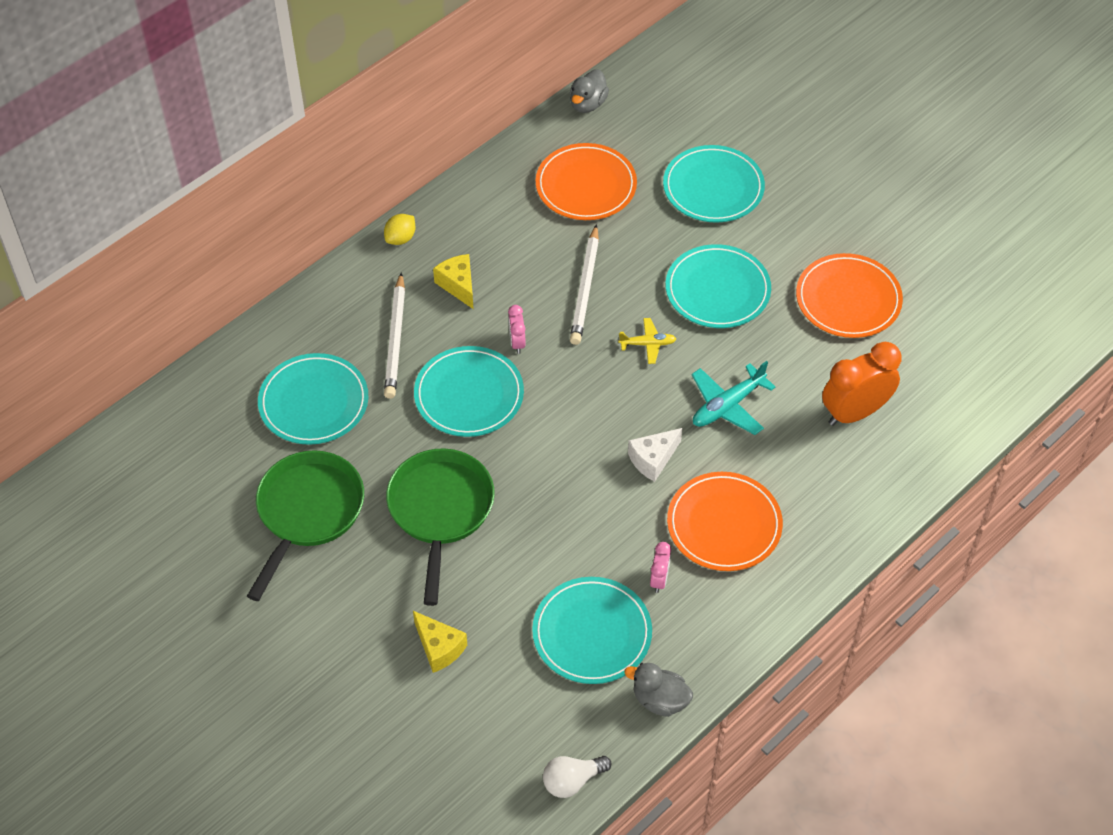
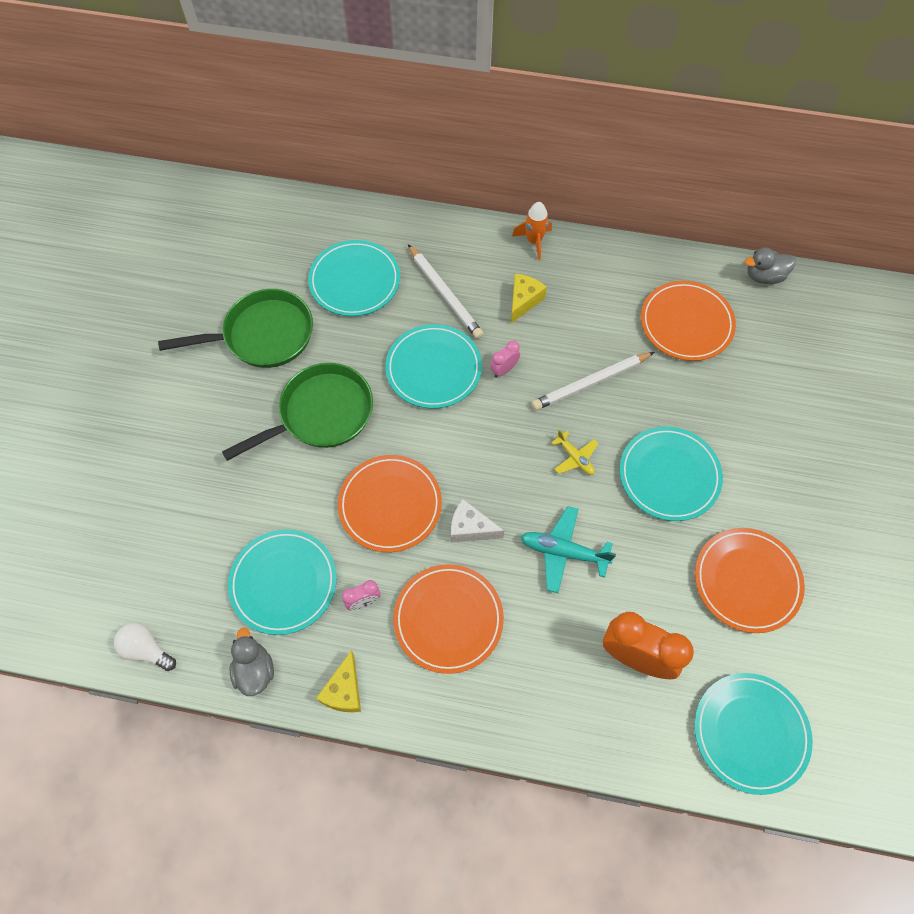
camera: 55 degrees right, 10 degrees up
(395, 339) = (445, 294): white pencil -> white pencil turned 90 degrees counterclockwise
(400, 238) = (534, 241): yellow lemon -> orange rocket
(439, 648) = (205, 487): yellow cheese -> yellow cheese (344, 691)
(581, 507) = (390, 505): none -> orange plate
(713, 187) = (766, 410): turquoise plate -> turquoise plate (750, 733)

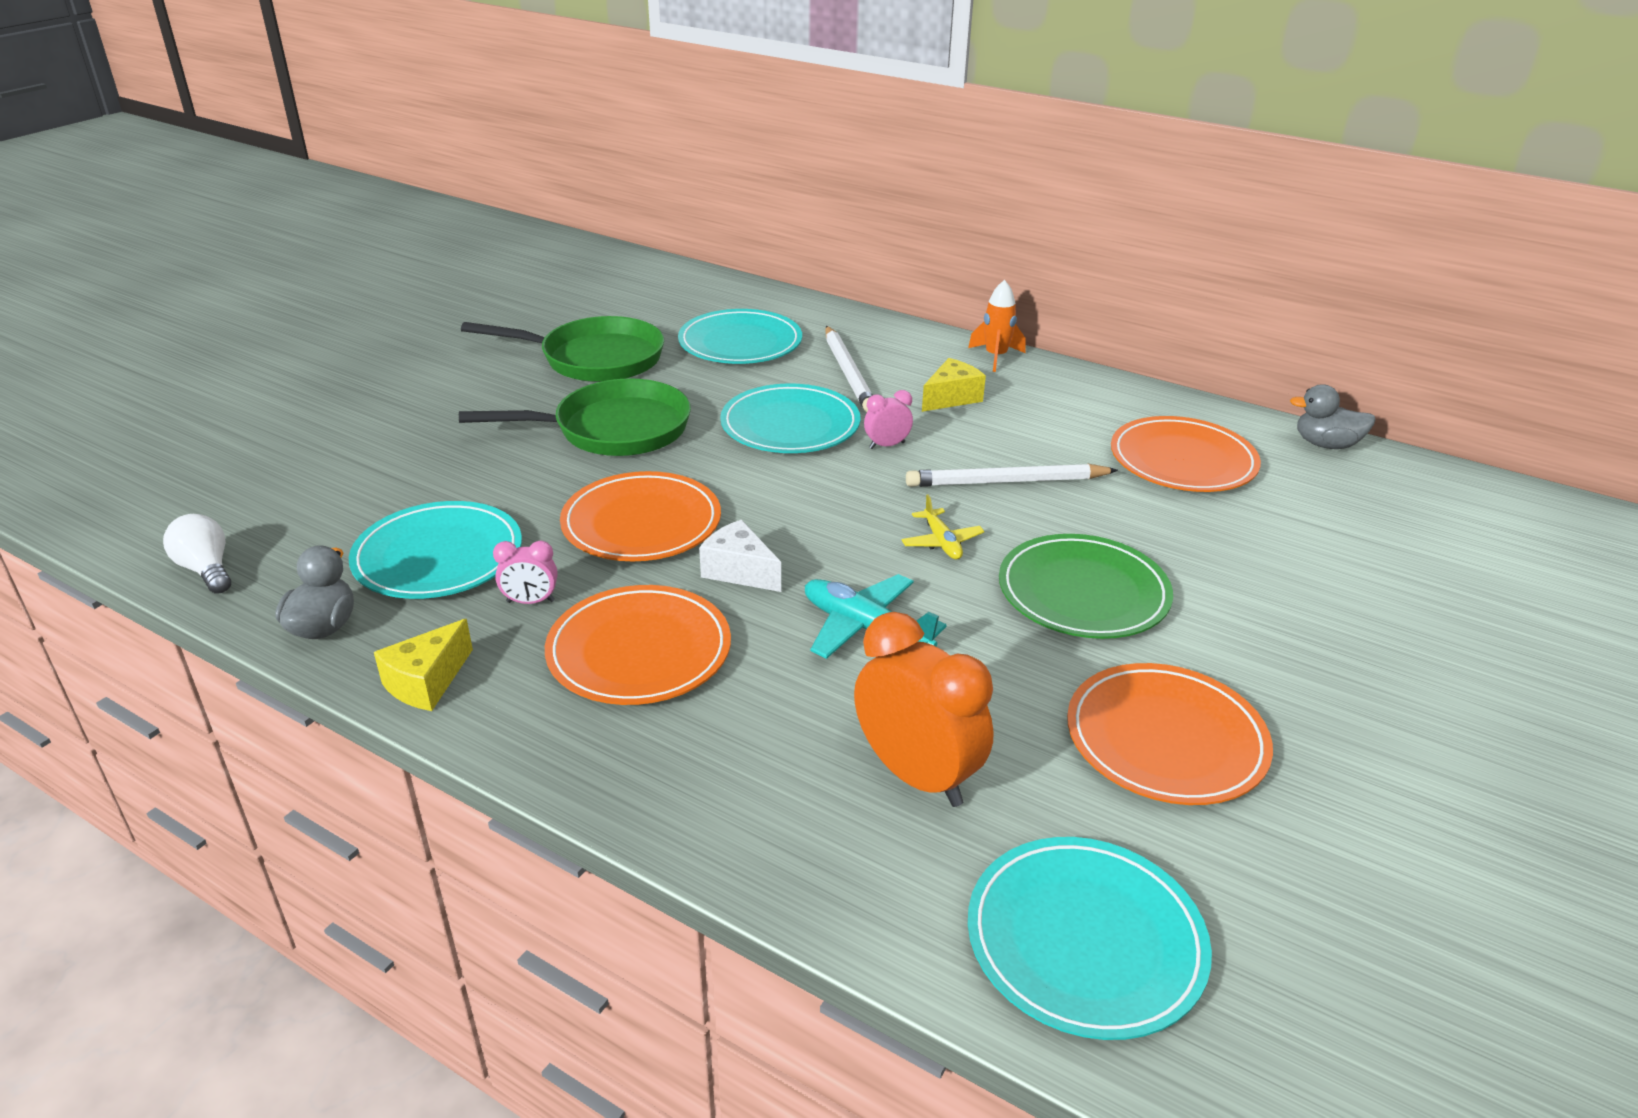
camera: 20 degrees right, 30 degrees down
(669, 475) = (1083, 592): turquoise plate -> green plate

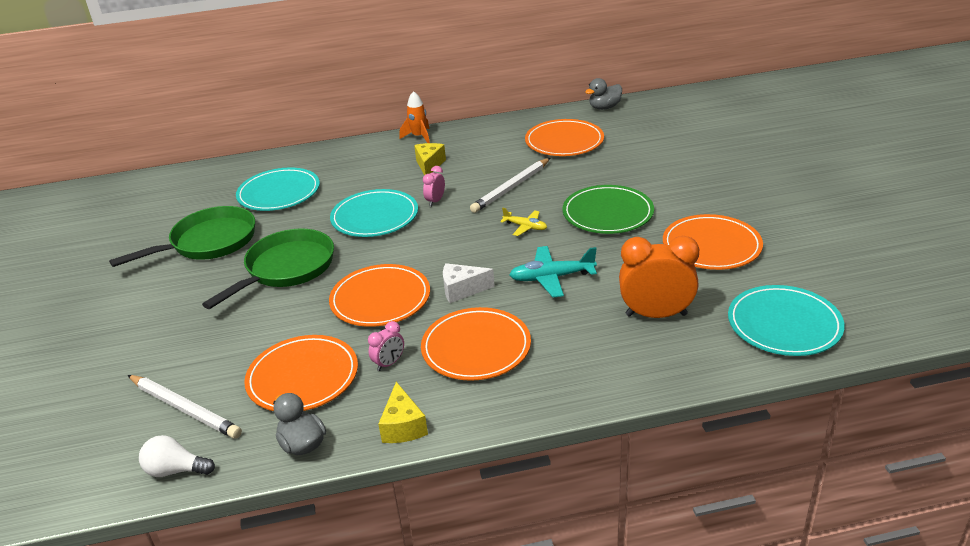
camera: 40 degrees left, 0 degrees up
(438, 556) = (303, 377): turquoise plate -> orange plate
(848, 373) = (361, 179): white pencil -> white pencil (185, 409)

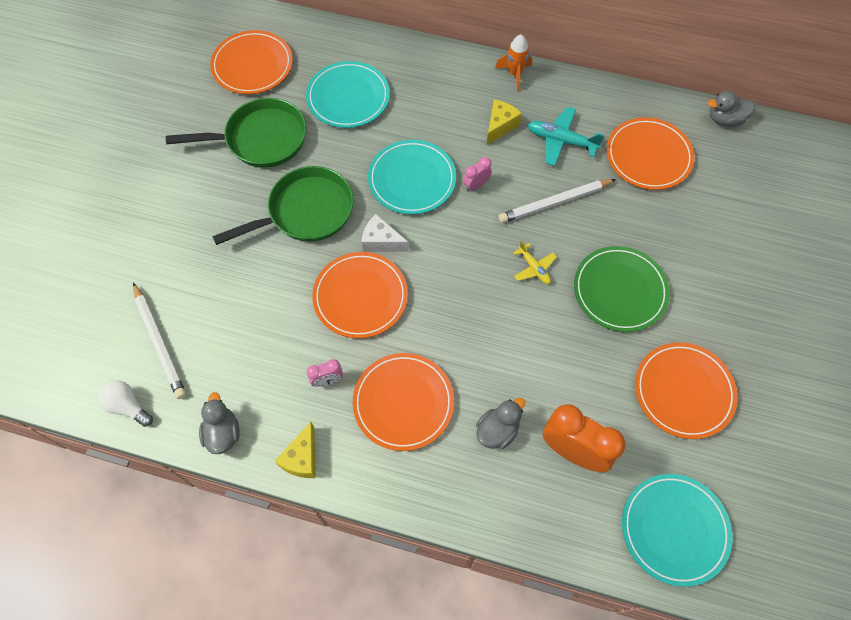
camera: 25 degrees right, 30 degrees up
(303, 377) = (257, 358): orange plate -> orange plate (252, 65)
(462, 290) = (432, 323): white cheese -> white cheese (381, 241)
(551, 278) = (515, 351): turquoise plane -> turquoise plane (561, 141)
(579, 329) = (497, 430): none -> grey duck

